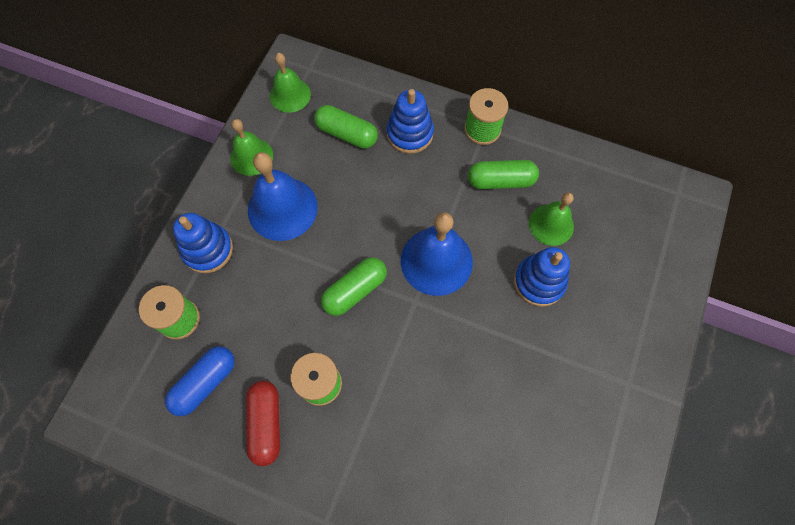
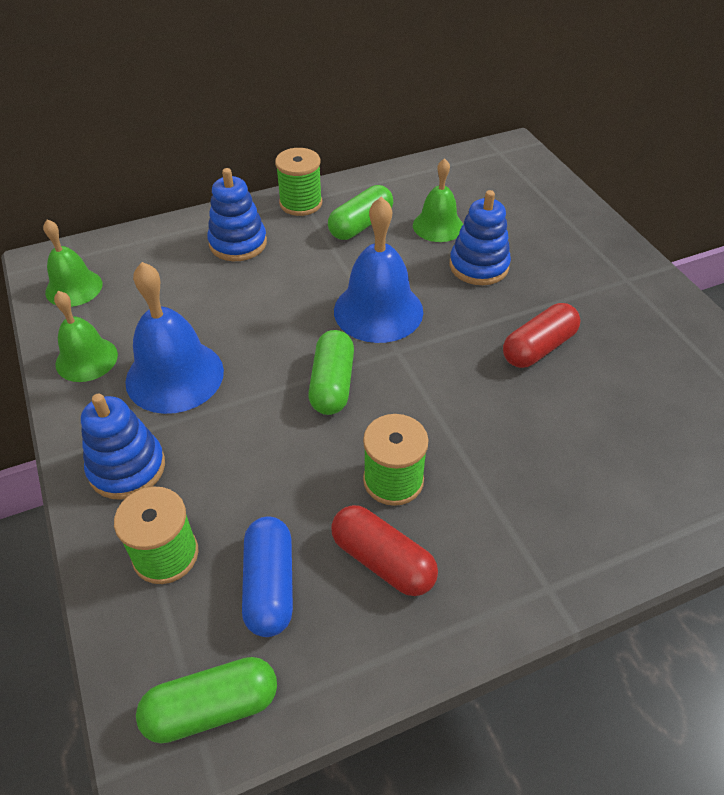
camera: 45 degrees left, 20 degrees down
(346, 134) = (174, 280): green capsule -> green capsule (212, 707)
(501, 378) = (538, 348): none -> red capsule

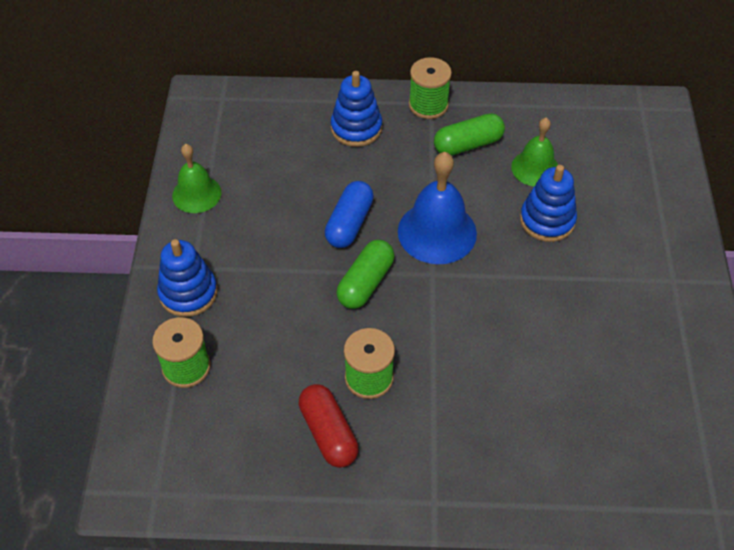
camera: 25 degrees right, 5 degrees up
(74, 288) = (212, 127): green bell -> none
(174, 376) = (253, 231): blue bell -> none
(212, 707) = (170, 479): green capsule -> none
(269, 585) = (243, 417): blue capsule -> blue capsule (349, 223)
(538, 348) = (550, 314): red capsule -> none

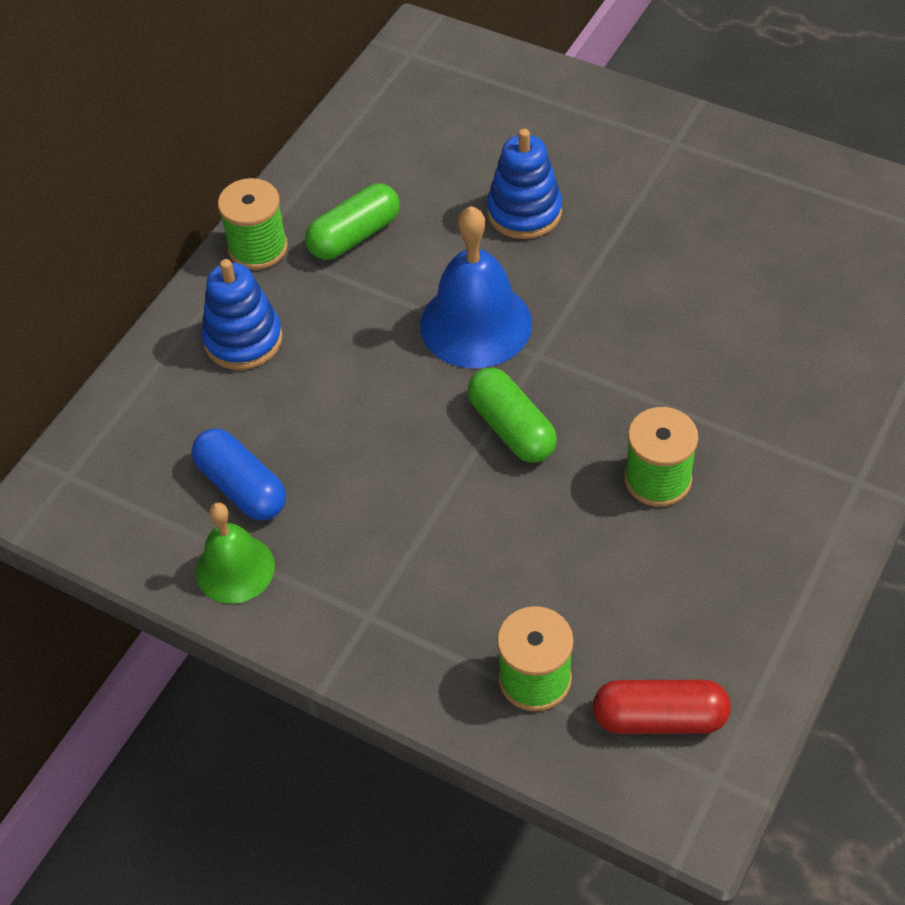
camera: 60 degrees left, 0 degrees up
(188, 293) = (410, 636): blue stacking toy -> none
(328, 433) = (717, 551): red capsule -> red capsule (659, 718)
(349, 223) = (404, 409): blue capsule -> blue capsule (241, 487)
(468, 144) = (354, 236): green capsule -> green capsule turned 45 degrees clockwise
(535, 168) = (437, 188): green bell -> none

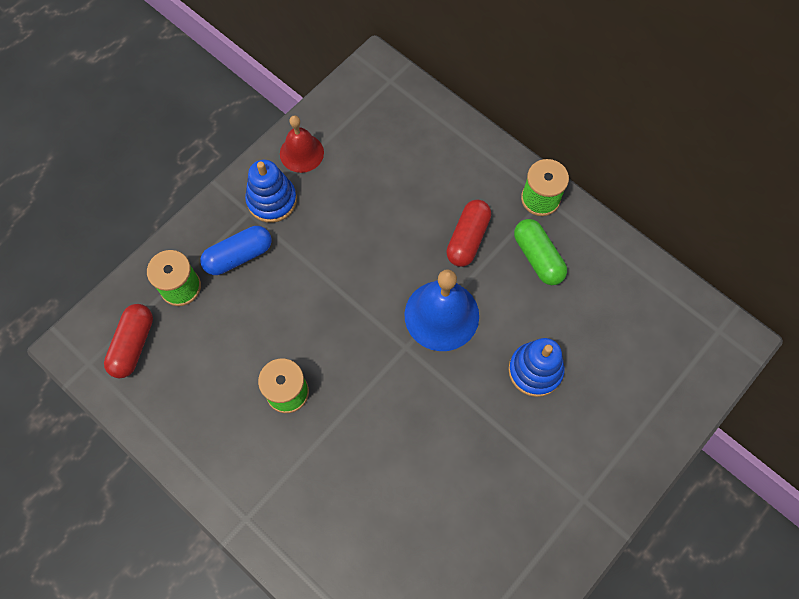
camera: 100 degrees right, 15 degrees up
(235, 569) = (301, 153): green bell -> red bell
(241, 487) = (355, 163): blue capsule -> blue capsule (238, 256)
(243, 339) = (465, 179): blue stacking toy -> blue stacking toy (272, 200)
(344, 317) = (467, 238): none -> red capsule
(511, 428) = (352, 316): green capsule -> none

